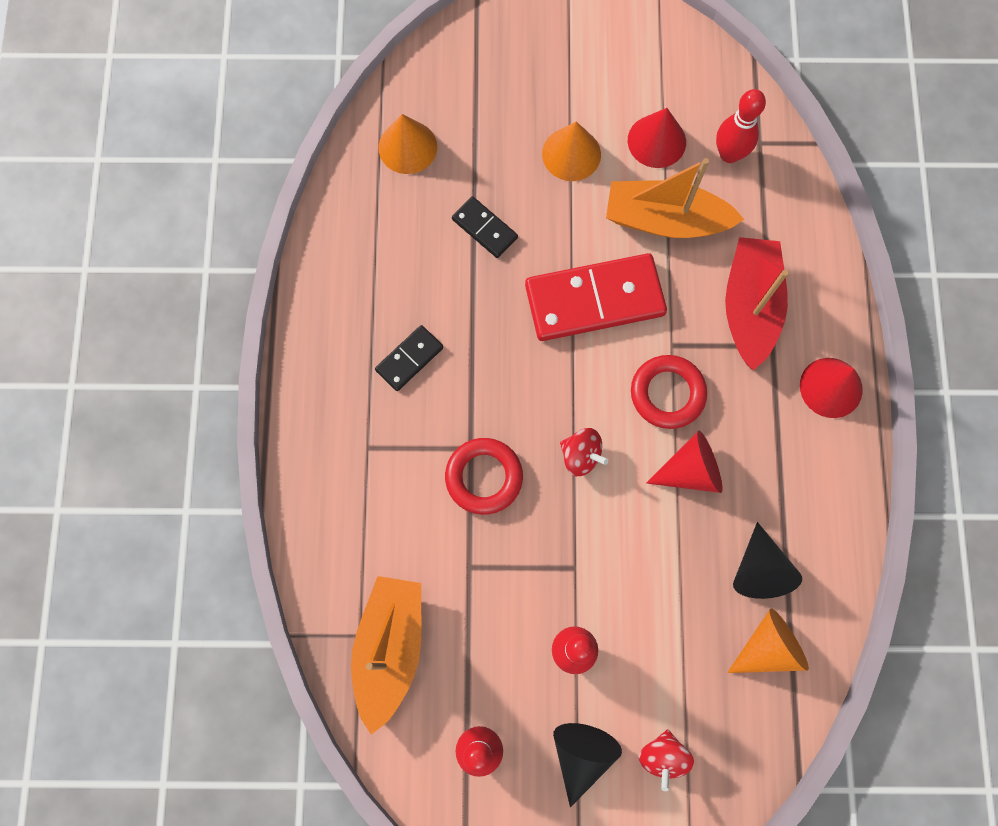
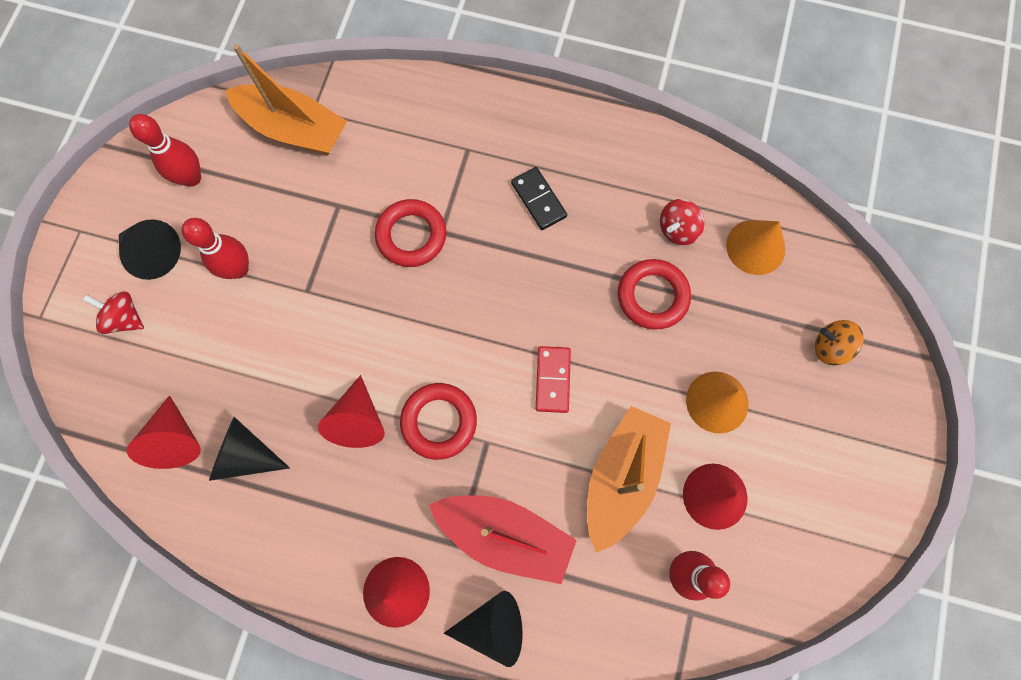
camera: 105 degrees right, 0 degrees up
(484, 229) = (652, 296): black domino -> red ring
(491, 70) = (829, 347): none -> orange spinning top
(581, 456) = (404, 324): red spinning top -> red spinning top (677, 229)
(594, 300) = (552, 380): red domino -> red domino, size x0.49
(768, 647) = (176, 440): orange cone -> red cone
(828, 297) = (493, 625): none -> black cone

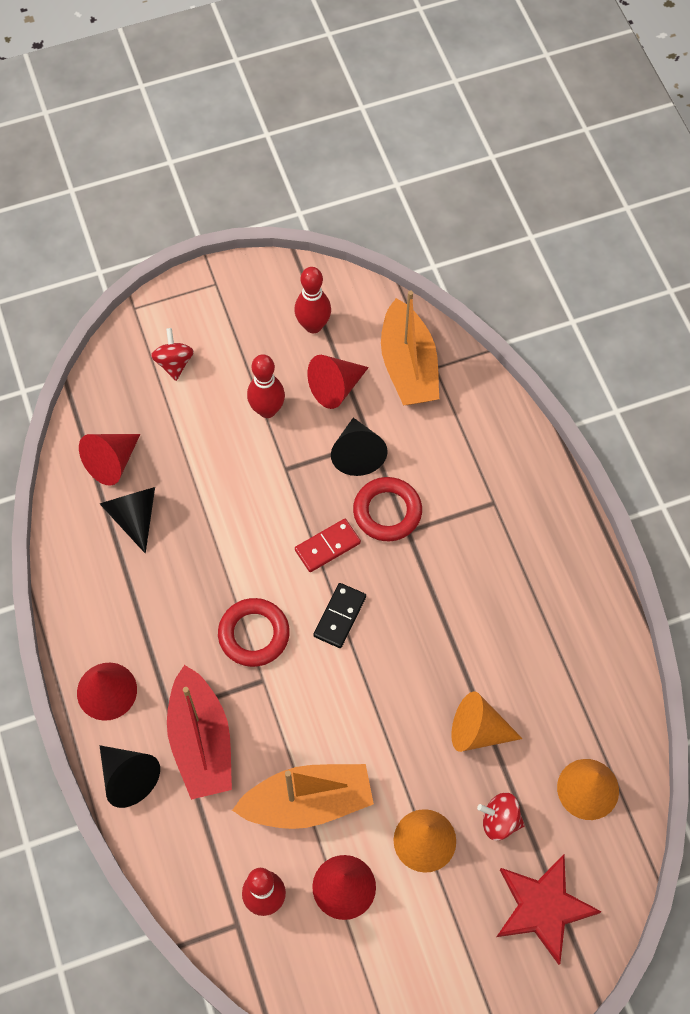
camera: 55 degrees right, 10 degrees down
(154, 254) = (236, 345): black cone -> black cone (357, 454)
(358, 420) = (213, 576): red cone -> red cone (335, 387)
(538, 200) = (492, 586): black domino -> black domino (339, 616)
(552, 380) = (348, 697): red domino -> red domino (327, 546)
(652, 296) = (477, 731): red ring -> orange cone
(677, 229) = (553, 714): red spinning top -> red spinning top (499, 821)
(829, 347) = (543, 908): orange spinning top -> red star

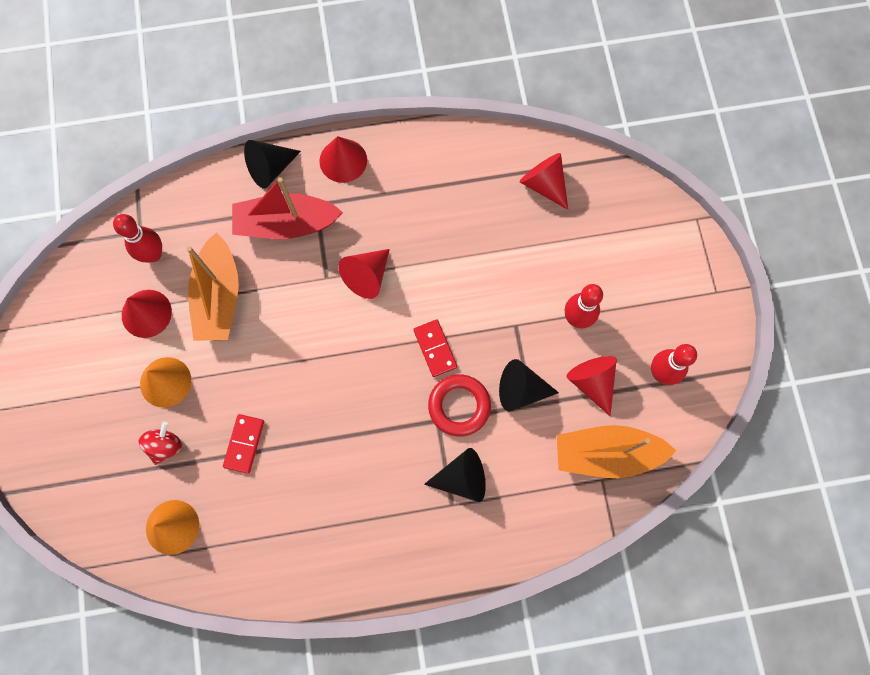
camera: 100 degrees right, 10 degrees up
(134, 516) = (490, 196): black cone -> black cone (462, 478)
(174, 363) = (635, 245): red spinning top -> none
(254, 634) = (367, 276): red ring -> red cone
(339, 616) = (369, 348): black domino -> none
(477, 731) = (244, 444): orange cone -> red domino
(543, 908) = (88, 465): red star -> none

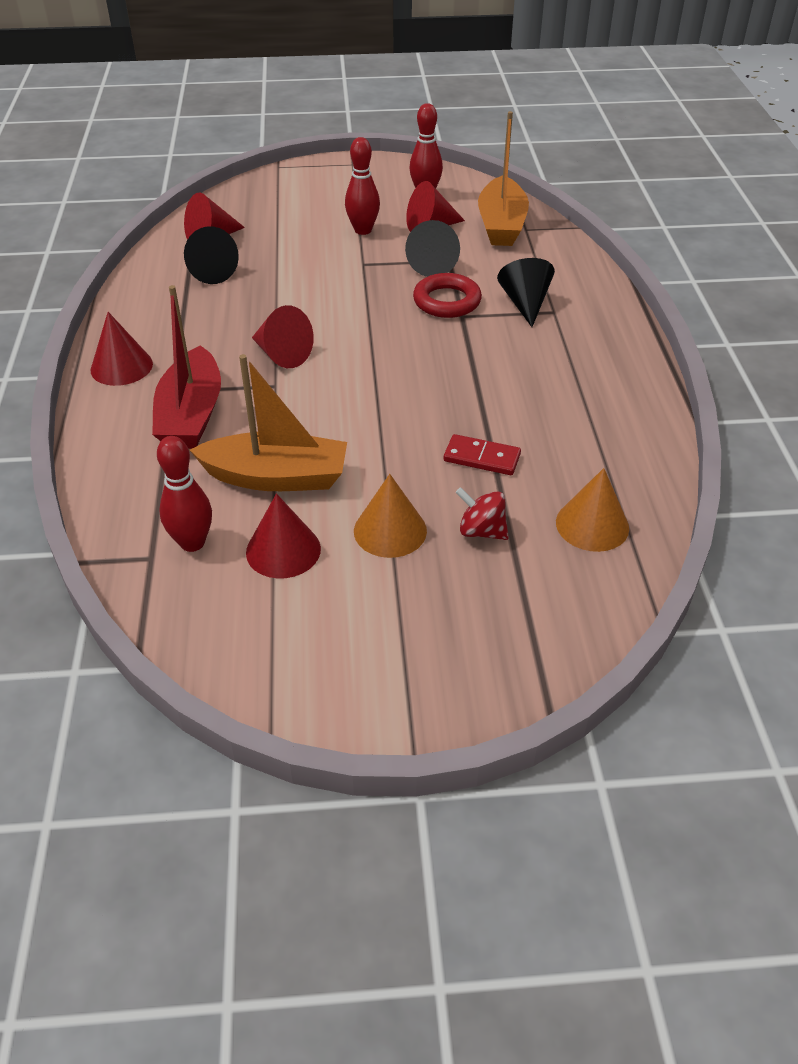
camera: 85 degrees left, 30 degrees down
(270, 168) = (105, 426): black cone -> black cone (210, 272)
(435, 348) = (380, 313): red domino -> none

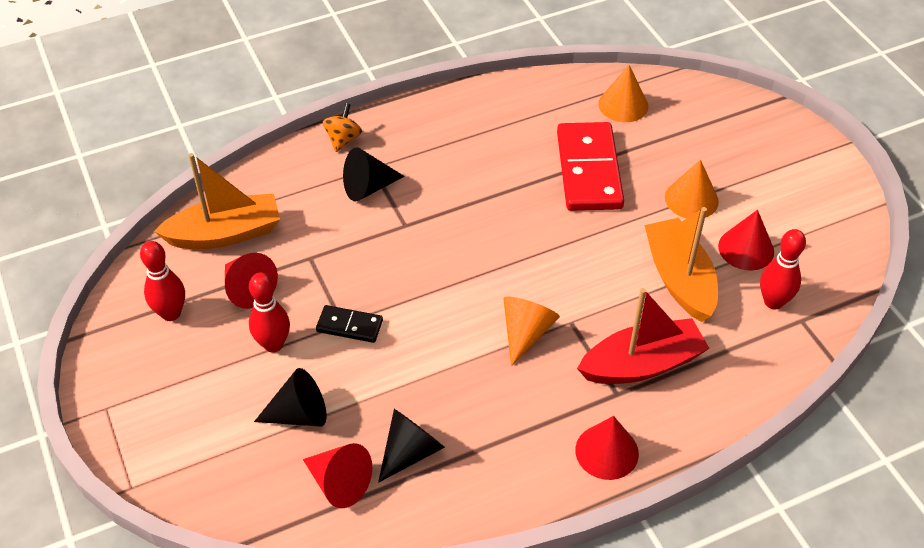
camera: 110 degrees left, 5 degrees up
(282, 354) = (526, 333): red cone -> orange cone
(357, 266) = (349, 326): none -> black domino
(433, 265) = (324, 267): black cone -> black cone (299, 414)
(447, 301) = (386, 240): red ring -> none
(481, 458) = (589, 170): red domino -> red domino, size x2.02
(481, 531) = (662, 154): red spinning top -> none
(604, 301) = (343, 139): none -> orange spinning top

